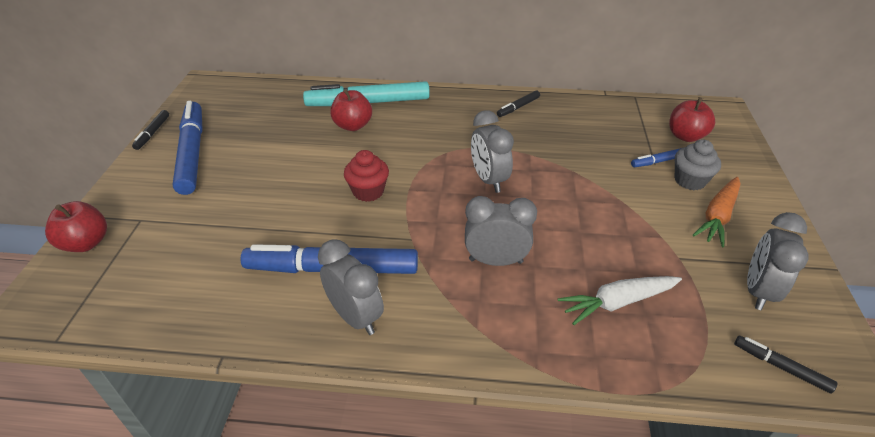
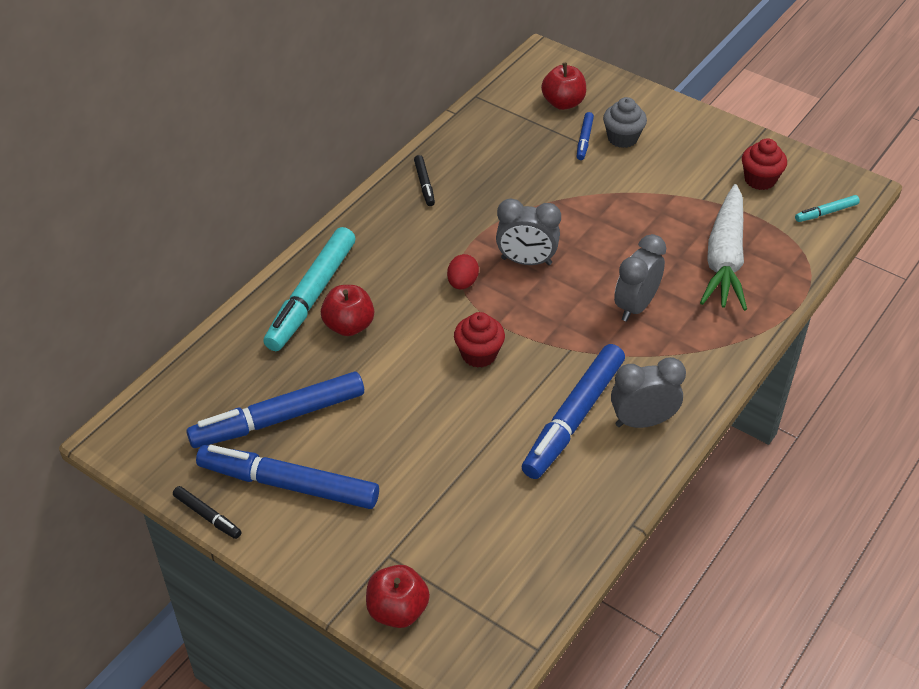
camera: 60 degrees left, 5 degrees up
(249, 129) = (278, 418): none -> blue marker
(436, 158) = (462, 283): none -> red egg
(618, 302) = (725, 258): white carrot -> white carrot, size x1.52
(717, 216) = (675, 150): orange carrot -> none
(758, 291) = (760, 180): grey clock -> red cupcake
(780, 367) = (826, 212): black marker -> turquoise marker

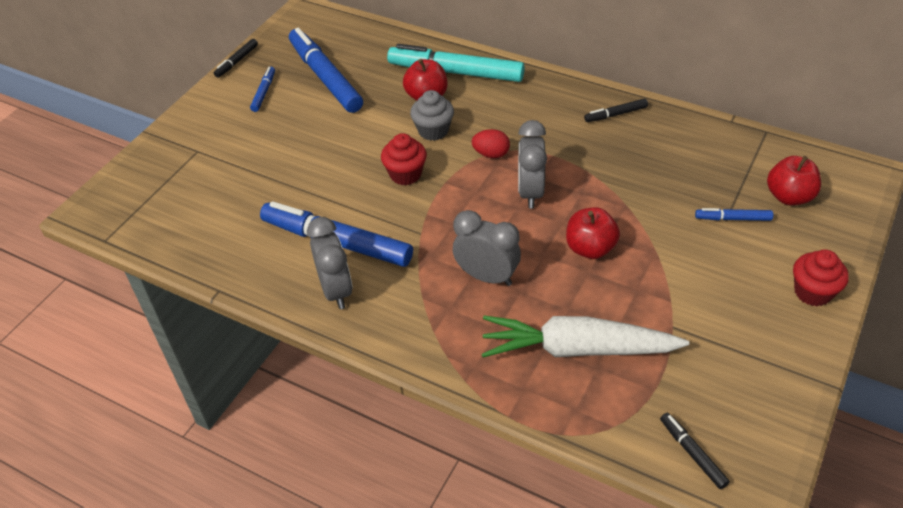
camera: 85 degrees right, 0 degrees up
(288, 484) = (264, 92): blue marker -> blue marker, size x0.46
(397, 610) = (149, 161): red apple -> red apple (590, 248)
(622, 138) = (750, 250): grey cupcake -> grey cupcake (433, 131)
(760, 180) = (729, 381): red cupcake -> red cupcake (812, 292)
(826, 212) = (692, 453): turquoise marker -> black marker

